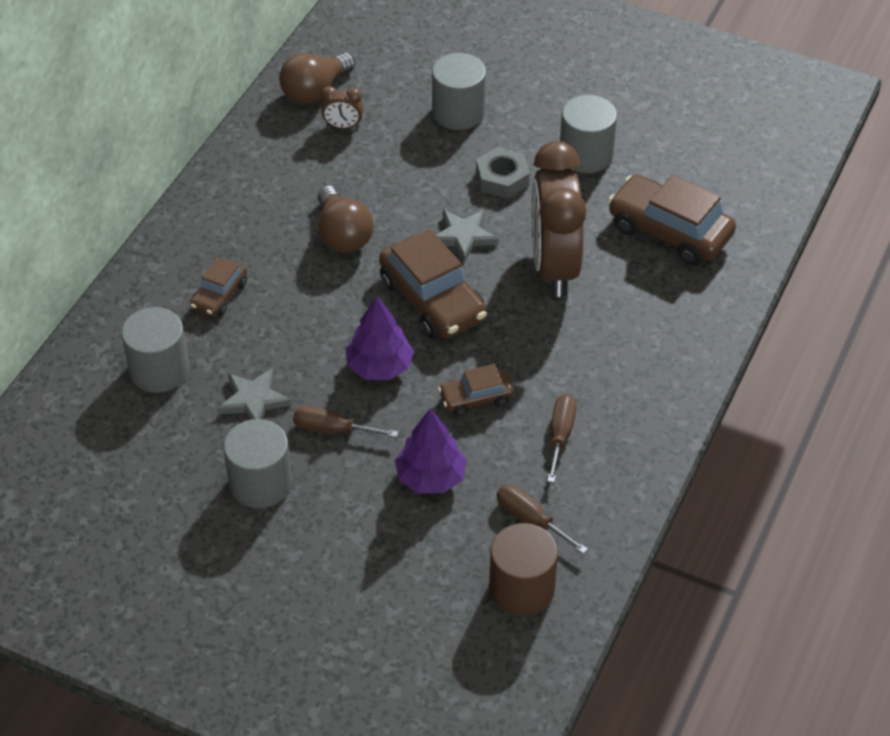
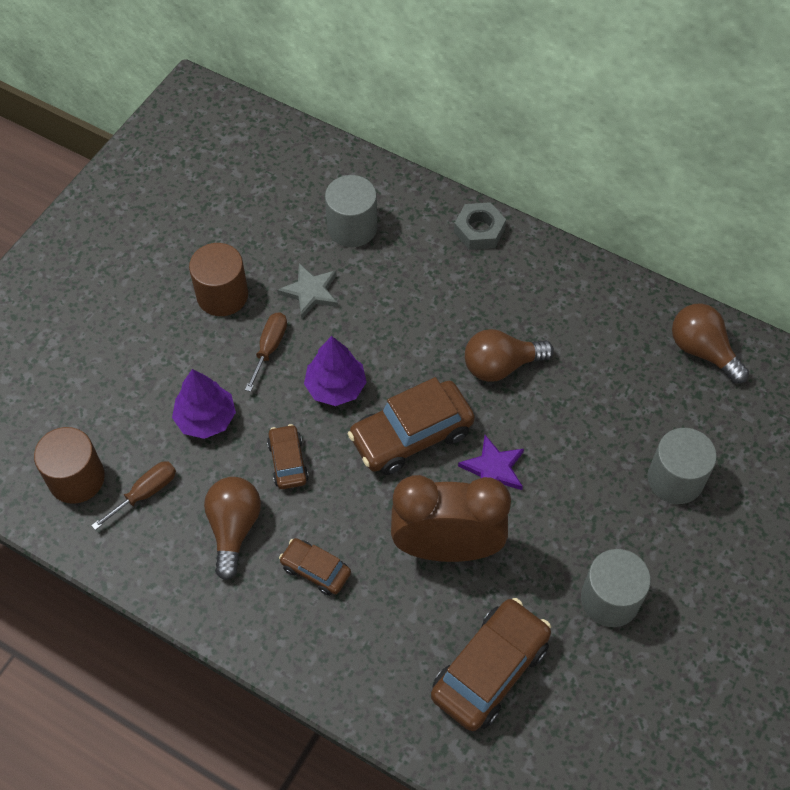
camera: 95 degrees right, 10 degrees up
(219, 295) = (432, 269): brown car -> brown car (315, 570)
(260, 483) = (222, 295): grey cylinder -> brown cylinder
(343, 126) = (651, 373): brown clock -> none
(463, 236) = (493, 469): grey star -> purple star
(502, 179) = (574, 512): grey nut -> grey nut (479, 230)
(560, 435) = (234, 528): brown screwdriver -> brown light bulb

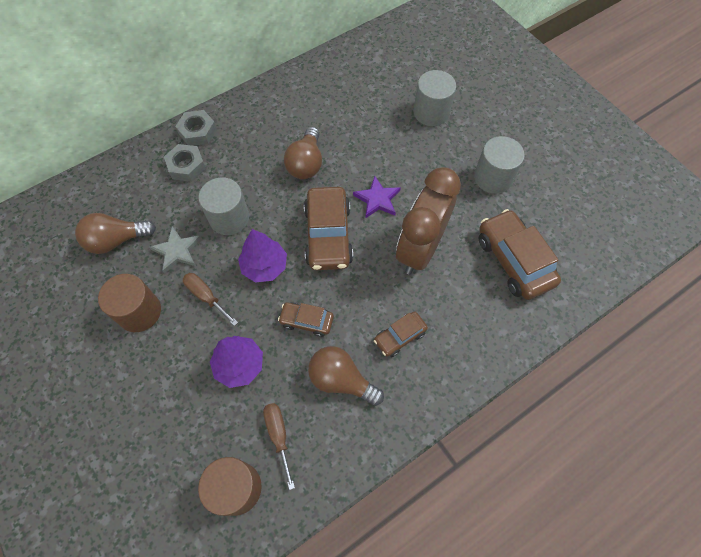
camera: 65 degrees left, 5 degrees up
(352, 227) = (142, 203): grey cylinder -> grey cylinder (229, 218)
(424, 244) = (186, 166): none -> grey nut
(702, 351) = (355, 62): brown light bulb -> brown light bulb (116, 240)

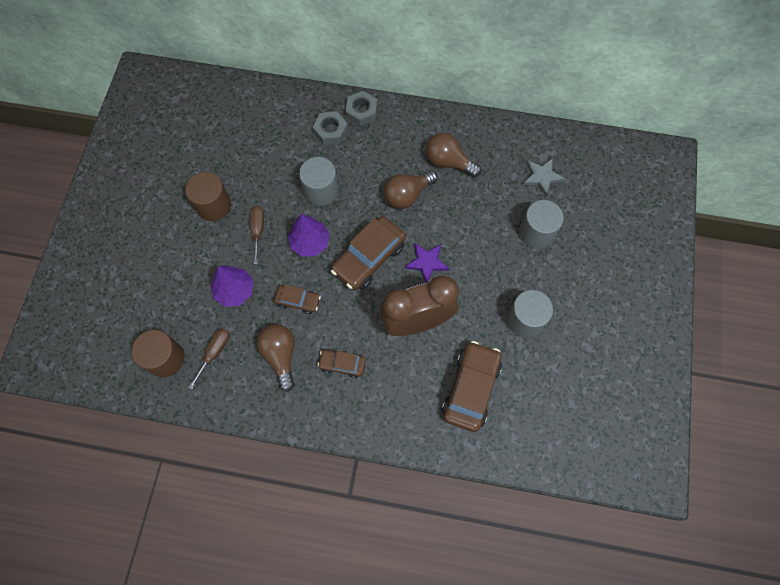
camera: 45 degrees right, 5 degrees up
(116, 240) = (243, 147): brown light bulb -> brown light bulb (448, 162)
(177, 251) = (270, 185): grey star -> grey star (542, 177)
(306, 321) = (298, 301): brown car -> brown car turned 135 degrees clockwise

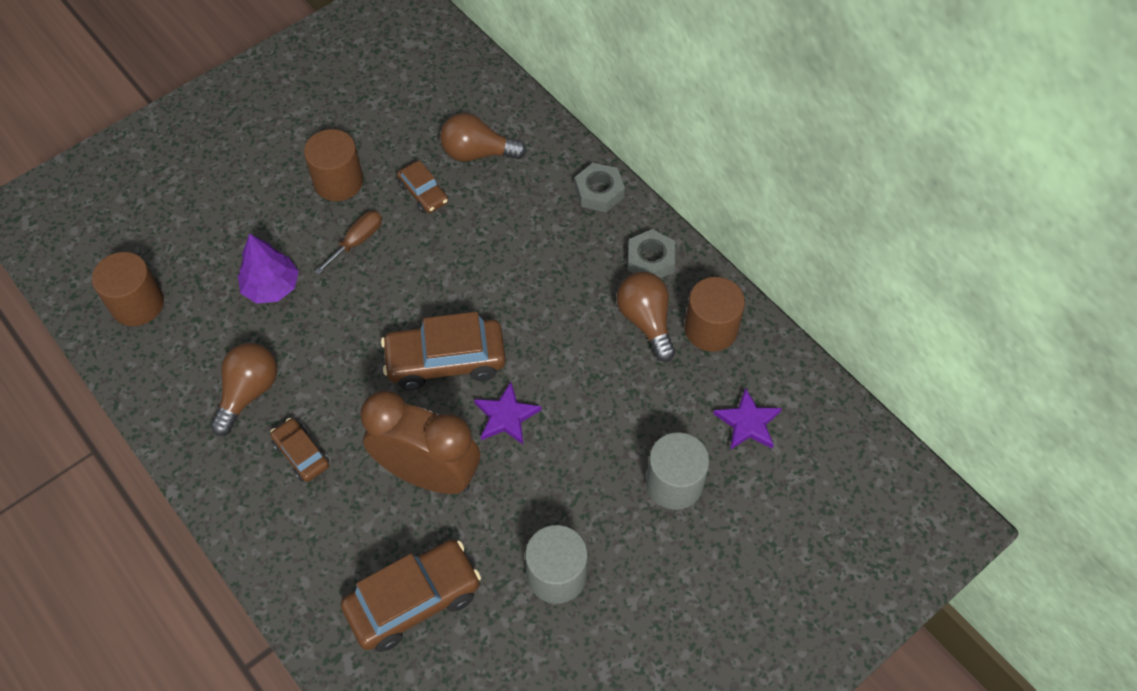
camera: 40 degrees right, 10 degrees down
(215, 352) = (189, 336): brown screwdriver -> none
(298, 301) = (324, 348): brown car -> brown car (423, 193)
(310, 242) = (399, 295): purple tree -> none
(321, 190) = (466, 247): grey cylinder -> none
(330, 131) = (542, 189): grey nut -> grey nut (650, 260)
(407, 195) = (559, 323): brown light bulb -> brown light bulb (477, 153)
(482, 143) = (710, 329): none -> brown cylinder
(542, 177) = (748, 423): grey star -> purple star

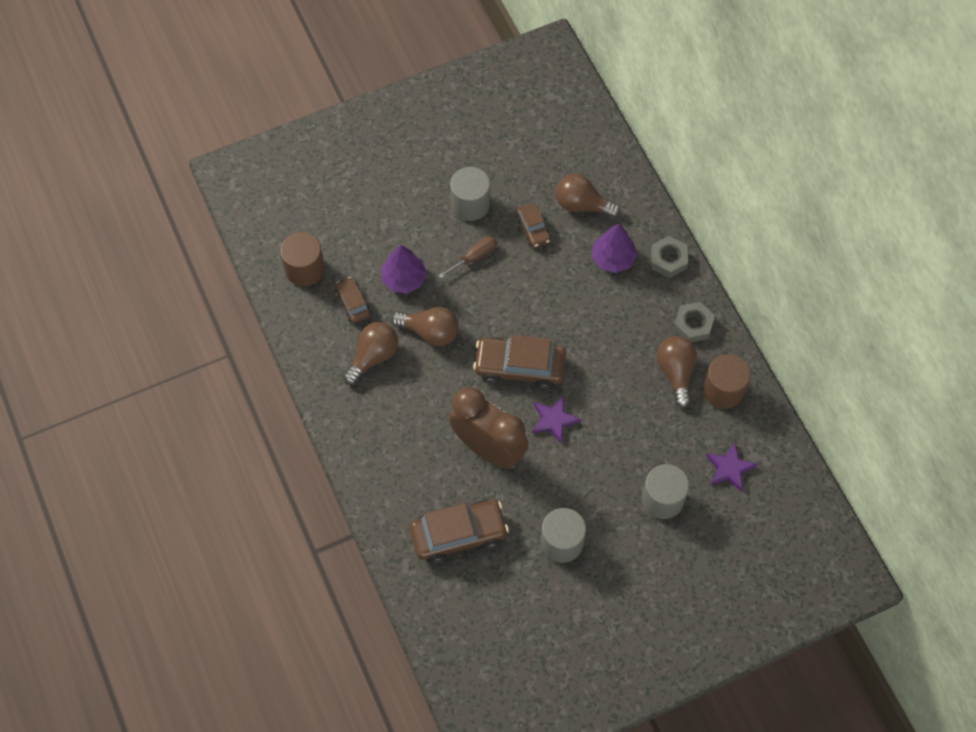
camera: 15 degrees right, 5 degrees up
(301, 454) = (402, 412): brown car -> brown car (353, 303)
(319, 344) = (430, 332): none -> brown light bulb
(338, 181) = (470, 204): brown cylinder -> grey cylinder
(531, 205) = (613, 258): none -> purple tree

